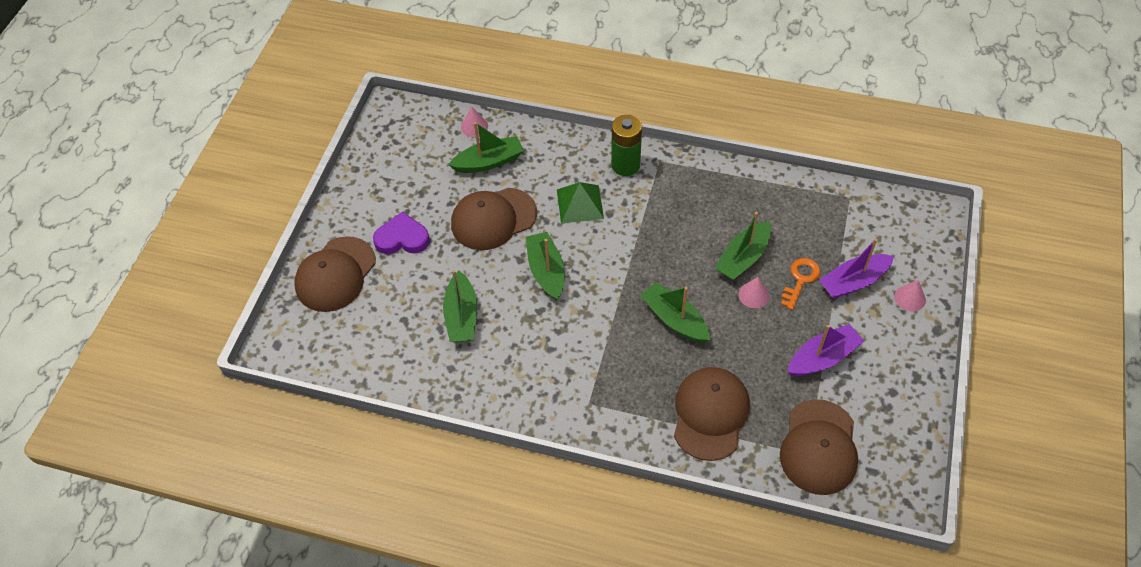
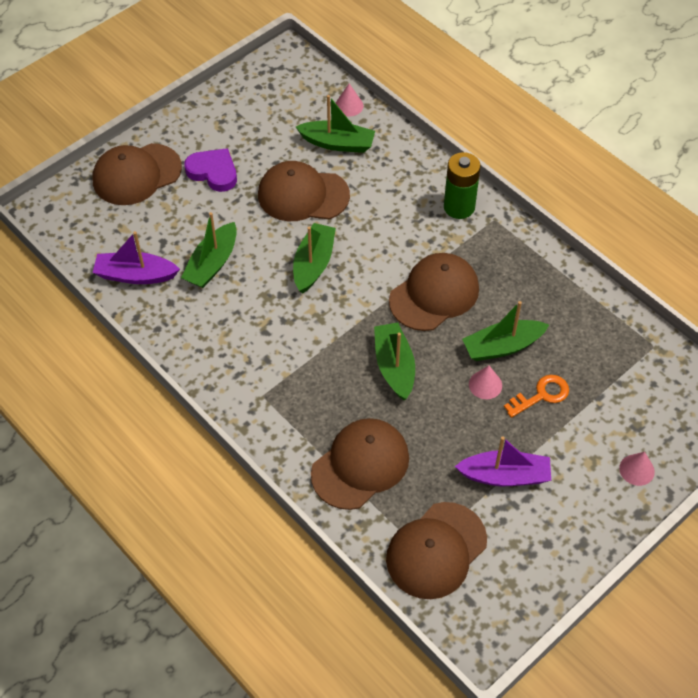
camera: 30 degrees right, 0 degrees up
(580, 204) = (389, 221): green pyramid -> none
(660, 244) = (434, 294): none -> brown cap
(853, 282) = (592, 425): purple boat -> purple boat (135, 275)

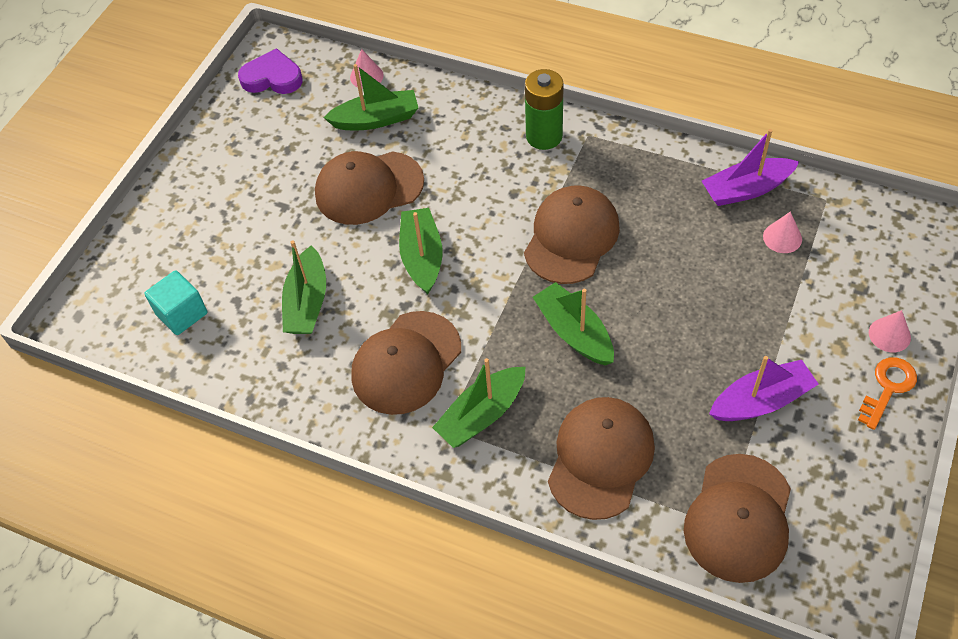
camera: 20 degrees left, 0 degrees up
(120, 235) = (182, 314): none -> turquoise cube
(135, 275) = (224, 351): purple boat -> purple boat (746, 189)
(136, 174) = (165, 238): brown cap -> brown cap (406, 363)
(213, 172) = (254, 201): purple heart -> purple heart (272, 77)
(485, 385) = (682, 311): pink cone -> pink cone (782, 237)
(502, 346) = (675, 263): green boat -> green boat (482, 414)
(541, 395) = (746, 298): orange key -> orange key (888, 388)

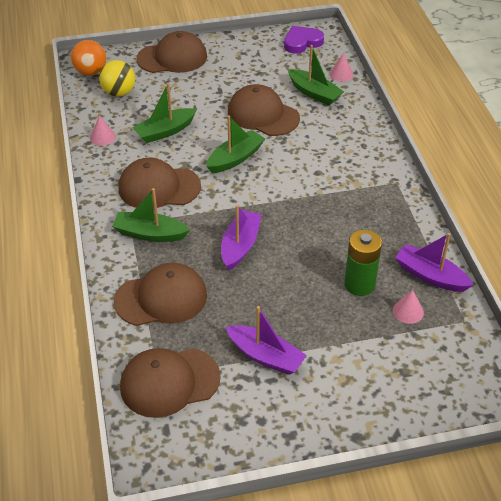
camera: 50 degrees right, 10 degrees down
(105, 324) = (91, 72): none -> orange ball
(182, 314) = (119, 93): turquoise cube -> yellow ball
(272, 77) = (302, 42): purple heart -> purple heart turned 90 degrees counterclockwise
(544, 136) = (374, 164): green battery -> green battery (359, 284)
(571, 237) = (309, 212): brown cap -> brown cap (172, 58)
(574, 332) = (240, 246): green boat -> purple boat
(888, 388) = (333, 420): orange key -> none
(889, 335) = (380, 403): pink cone -> pink cone (102, 137)

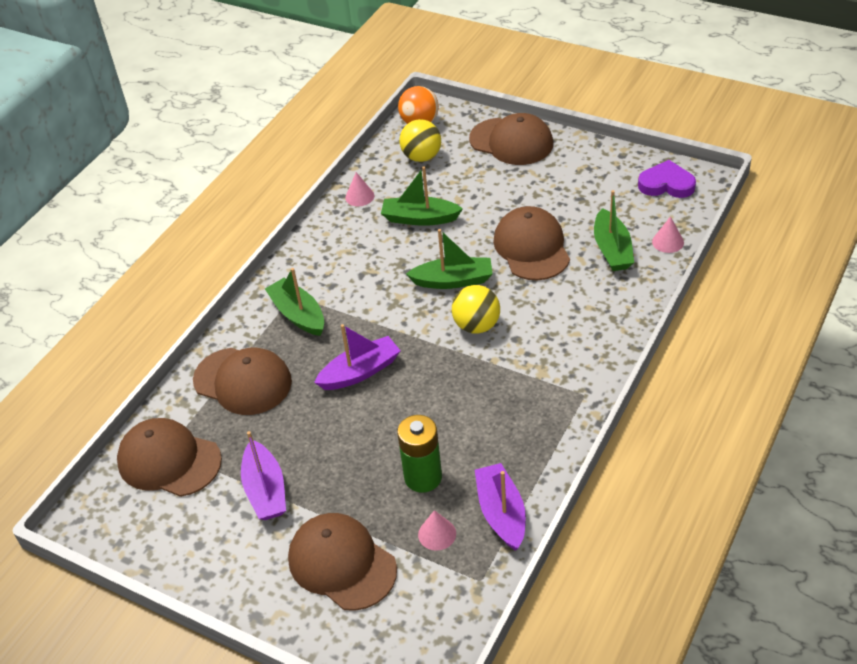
camera: 45 degrees right, 0 degrees up
(158, 187) = (353, 273): brown cap -> brown cap (341, 563)
(284, 177) = (477, 325): none -> yellow ball

